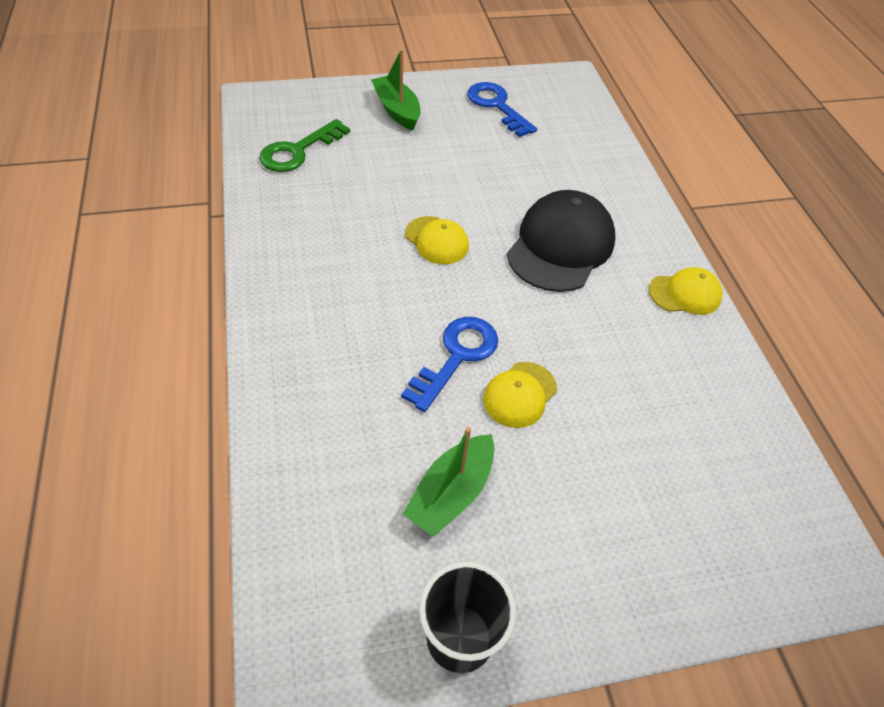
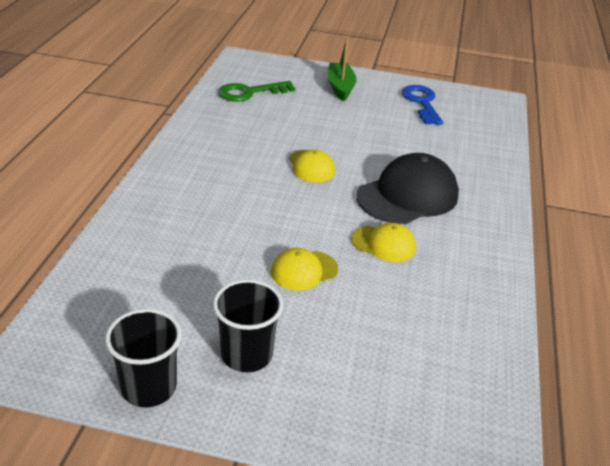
camera: 25 degrees right, 15 degrees down
(451, 493) = (207, 307): green boat -> none
(457, 356) = (273, 234): blue key -> none
(533, 539) = (246, 354): none -> black cup
(685, 294) = (492, 254): yellow cap -> yellow cap (384, 244)

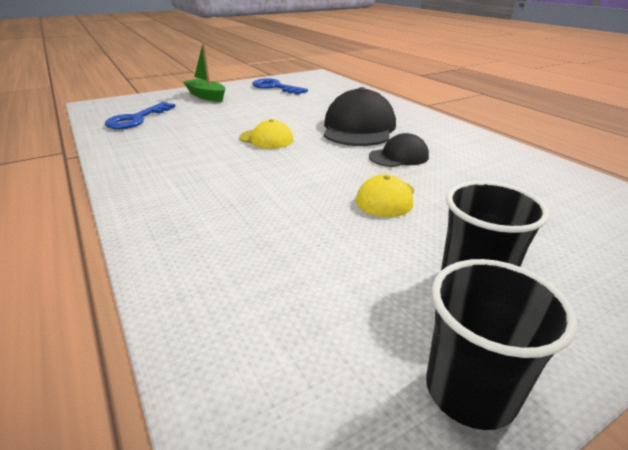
camera: 40 degrees left, 5 degrees down
(250, 92) = (137, 119): green key -> blue key
(384, 244) = (399, 156): yellow cap -> black cap

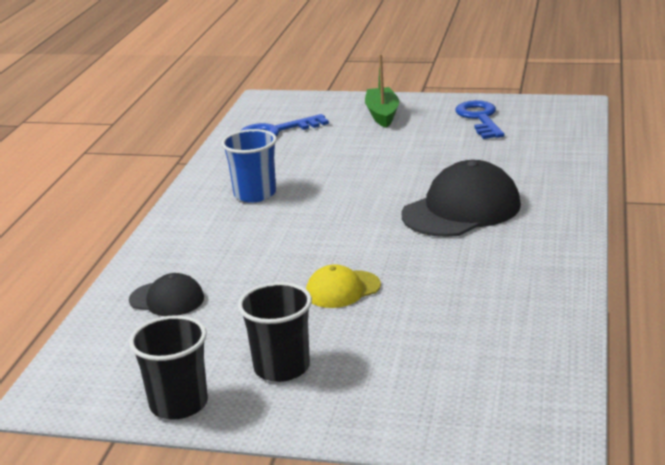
camera: 45 degrees right, 5 degrees down
(187, 158) = (255, 194): none -> blue cup
(266, 139) = (349, 194): yellow cap -> none
(399, 156) = (433, 257): black cap -> black cap (167, 299)

